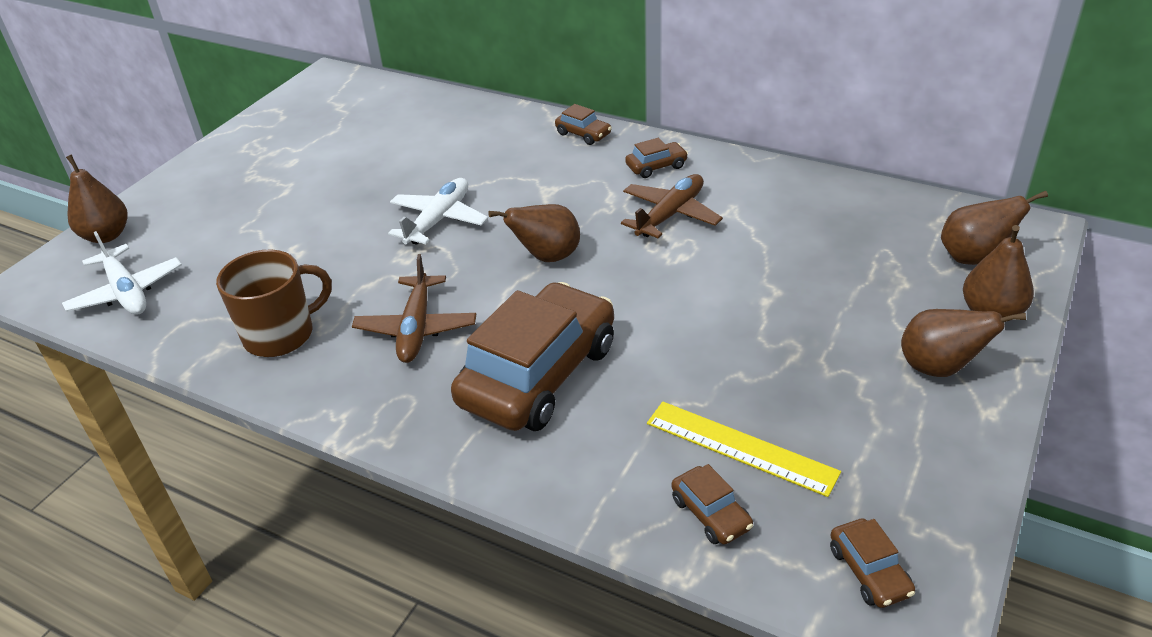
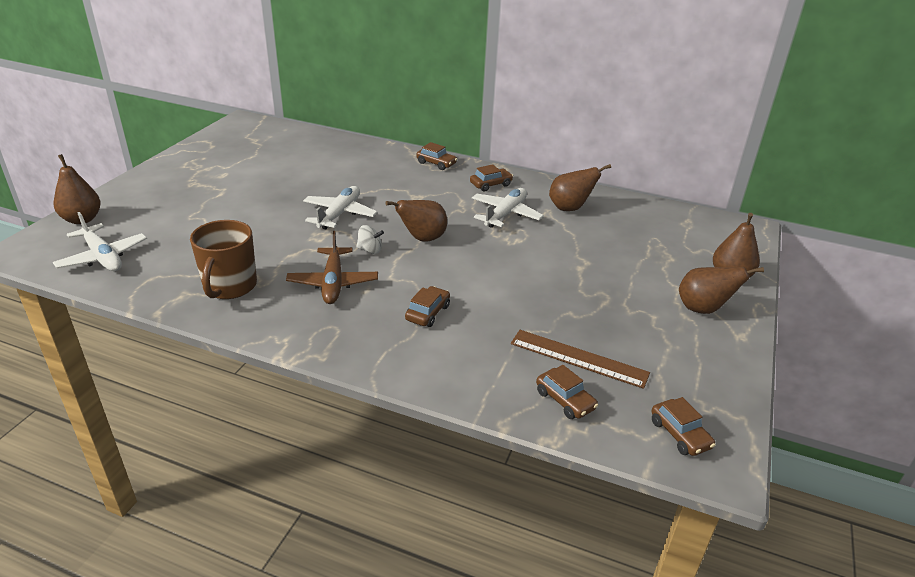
camera: 10 degrees left, 5 degrees down
(281, 335) = (229, 286): brown mug -> brown mug turned 135 degrees clockwise
(472, 276) = (370, 250): none -> white spinning top
(538, 374) = (427, 313): brown car -> brown car, size x0.41
(670, 214) = (505, 214): brown plane -> white plane
(740, 447) = (578, 358): yellow ruler -> brown ruler
(973, 257) = (713, 243): brown pear -> brown pear (570, 208)

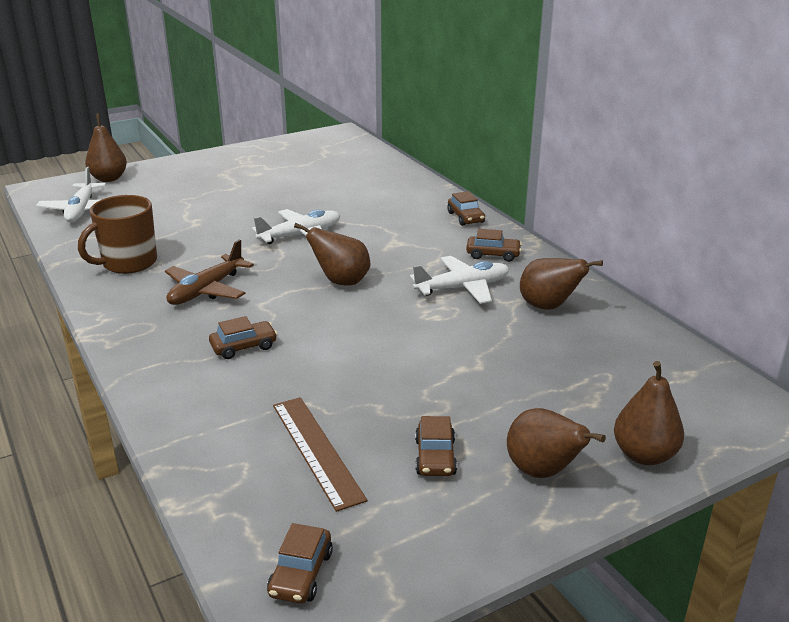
camera: 40 degrees right, 5 degrees down
(370, 250) = (279, 274): white spinning top -> none
(565, 400) = (242, 479): brown car -> brown car (435, 457)

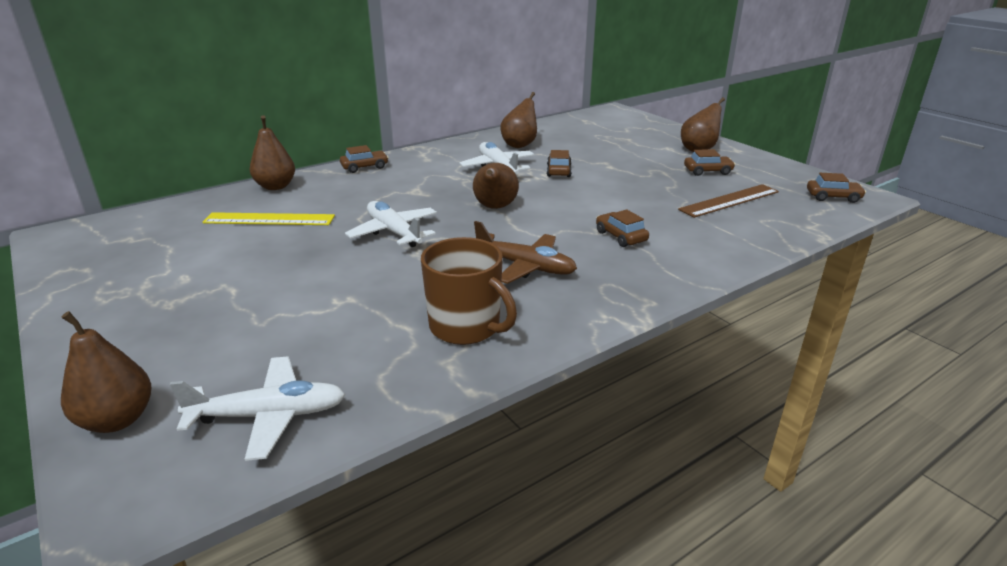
camera: 95 degrees left, 0 degrees up
(344, 188) = (269, 219): none -> yellow ruler
(493, 254) = (440, 158): brown car -> brown car (558, 171)
(644, 455) = (667, 131): brown pear -> brown pear (275, 186)

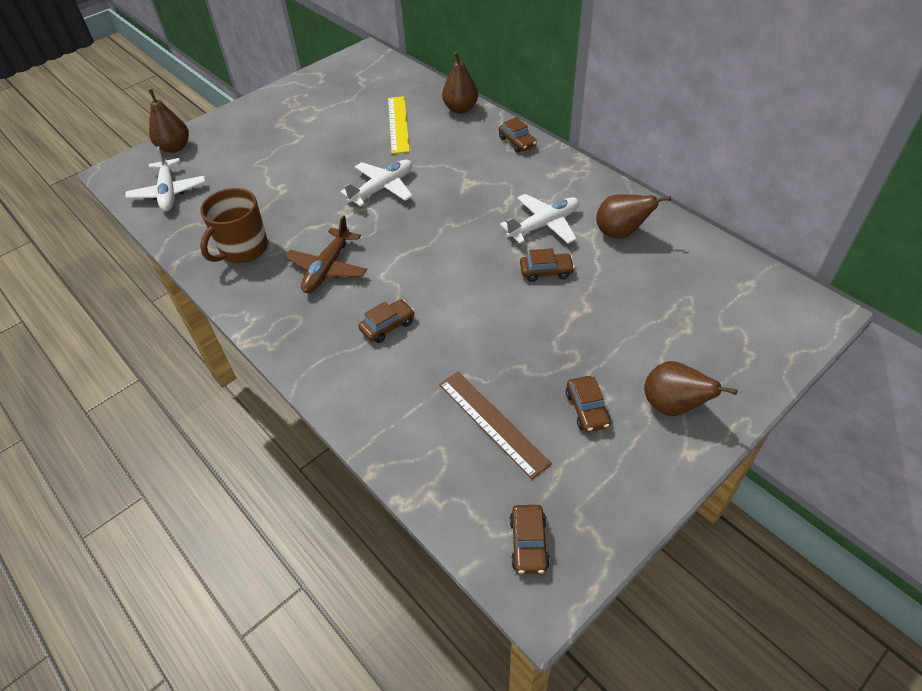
camera: 85 degrees right, 20 degrees up
(495, 207) = (439, 237): brown pear -> none

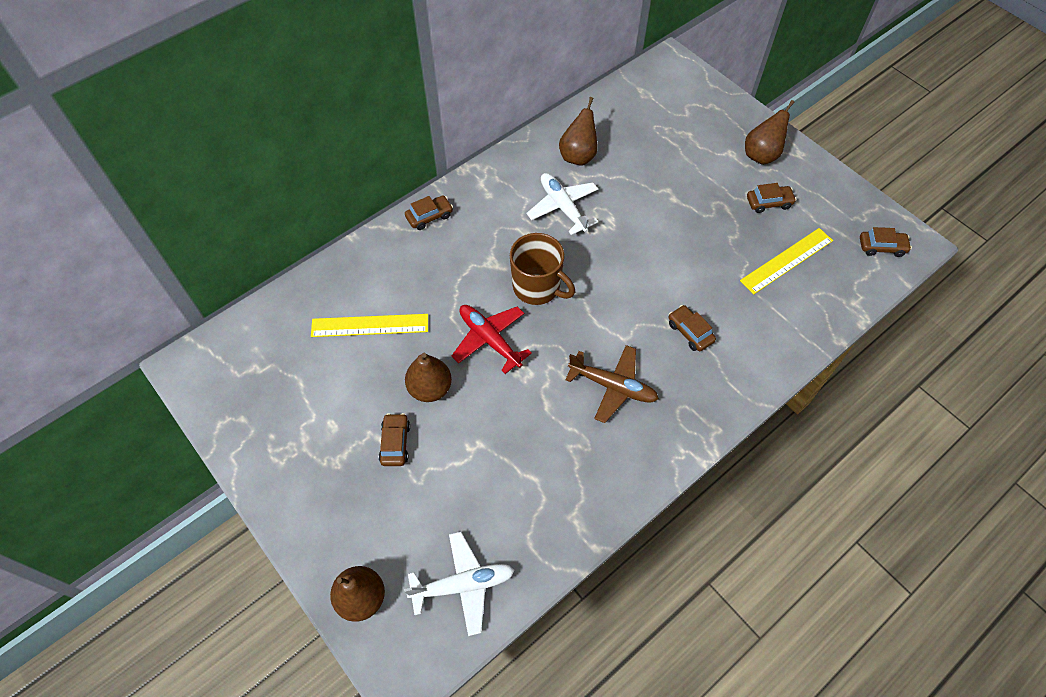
camera: 90 degrees left, 10 degrees up
(243, 249) = (579, 474): brown mug -> brown mug (537, 287)
(382, 188) = (489, 339): white plane -> red plane
(460, 109) = (353, 263): brown pear -> brown pear (430, 388)
(492, 422) = (786, 260): brown ruler -> yellow ruler
(546, 271) = (624, 212): brown car -> brown car (395, 443)

